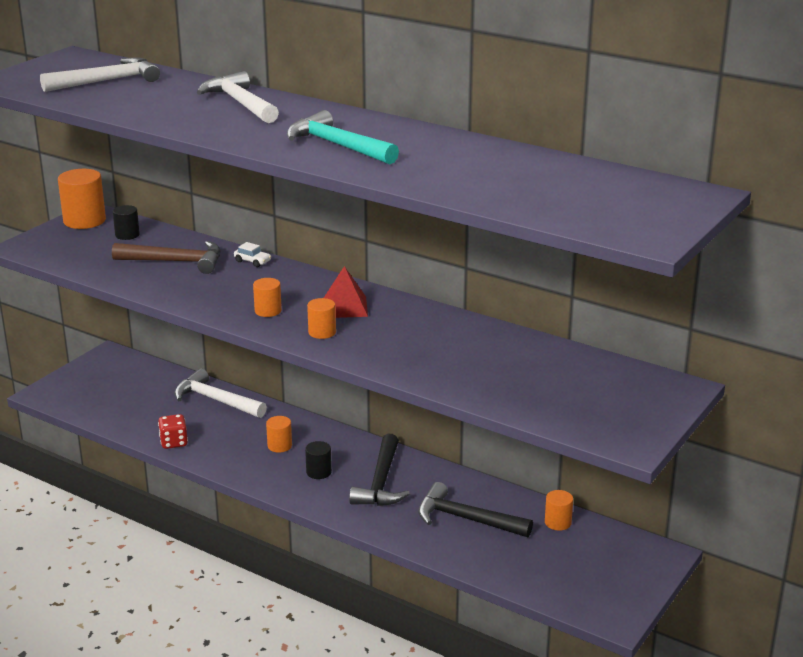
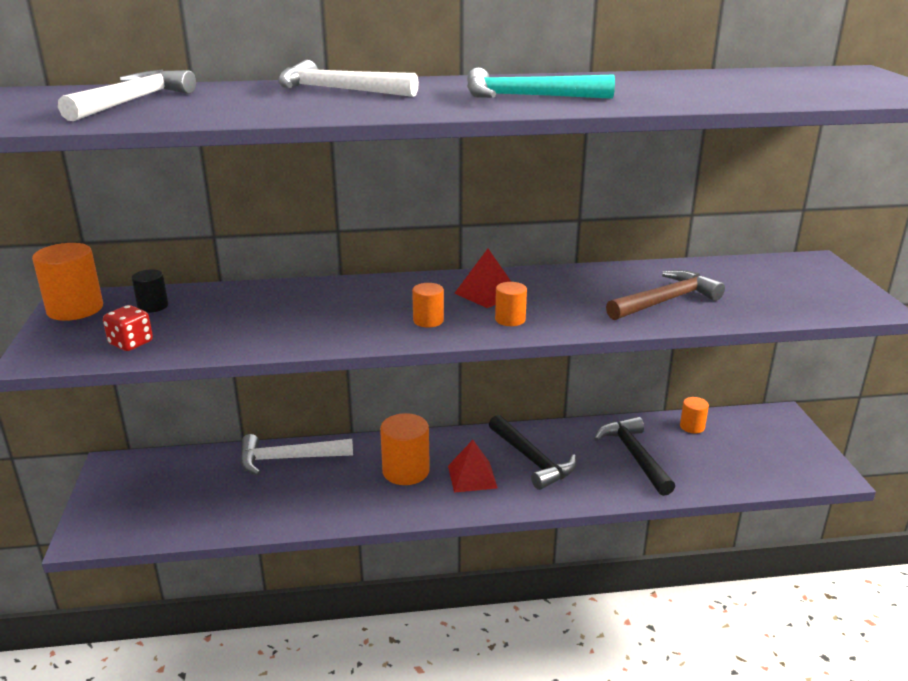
camera: 40 degrees left, 0 degrees up
(174, 442) = (303, 516): red dice -> red dice (131, 343)
(175, 262) = (253, 312): brown hammer -> brown hammer (666, 301)
(252, 261) = (331, 287): white car -> none
(279, 446) = (406, 471): orange cylinder -> orange cylinder, size x1.78
(319, 472) = (472, 477): black cylinder -> red pyramid
(466, 519) = (634, 456): black hammer -> black hammer turned 90 degrees clockwise

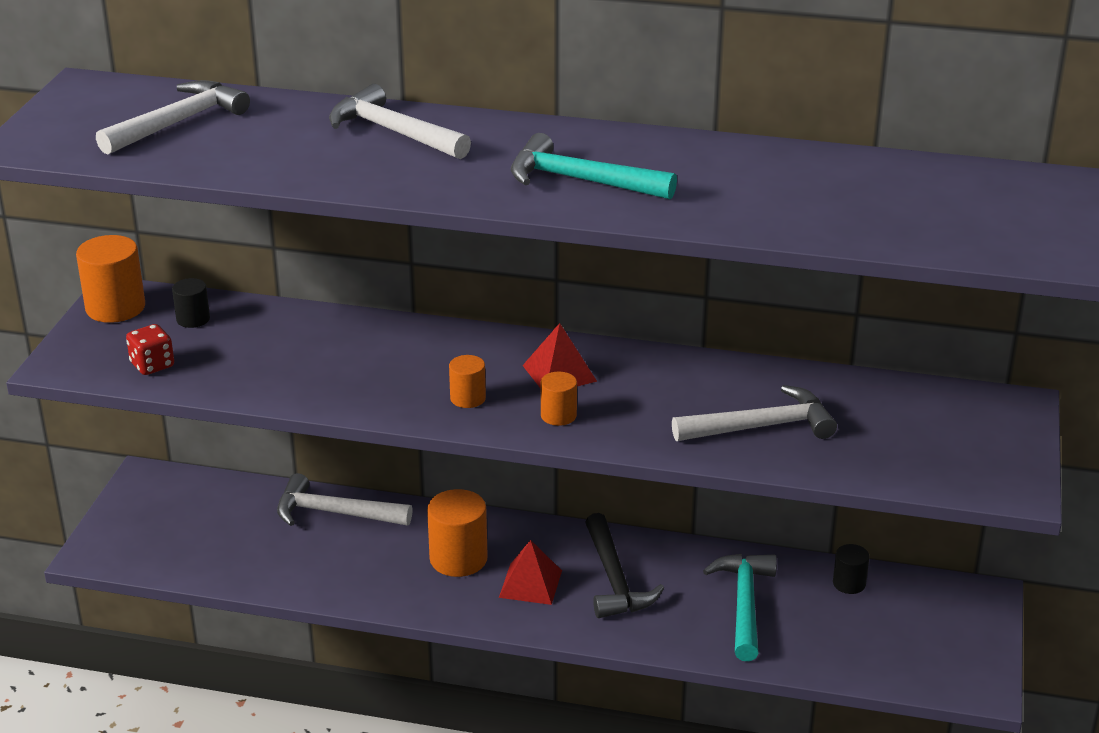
camera: 20 degrees right, 5 degrees up
(634, 456) = (744, 604): black hammer -> turquoise hammer
(666, 301) = (761, 427): brown hammer -> white hammer
(692, 426) = (849, 583): orange cylinder -> black cylinder

